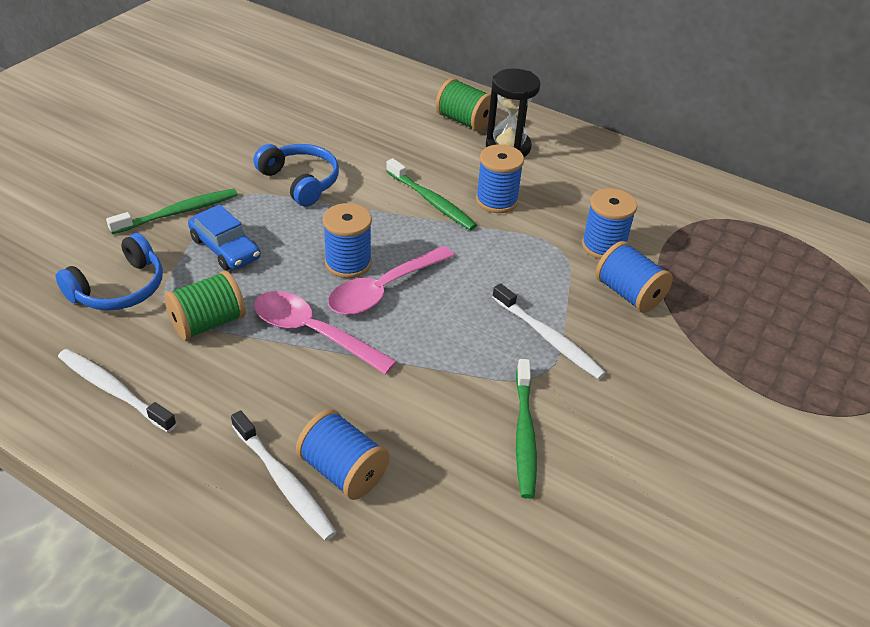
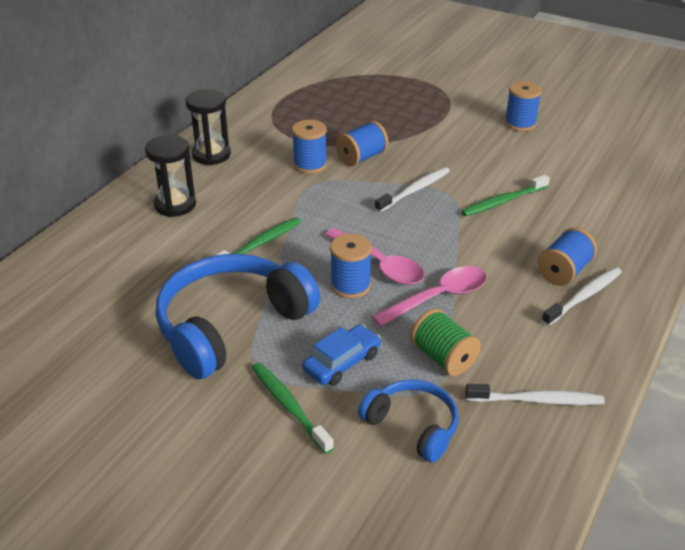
camera: 90 degrees left, 5 degrees down
(114, 390) = (536, 400): white toothbrush -> white toothbrush turned 120 degrees counterclockwise
(300, 181) = (231, 325): blue headphones -> blue headphones, size x1.84
(313, 333) = (438, 297): pink spoon -> pink spoon turned 150 degrees counterclockwise
(464, 121) = (128, 229): green spool -> none
(496, 200) = (256, 211): blue spool -> blue spool (520, 123)
(524, 434) = (503, 201): green toothbrush -> green toothbrush turned 150 degrees clockwise
(614, 170) = (211, 155): none -> black hourglass

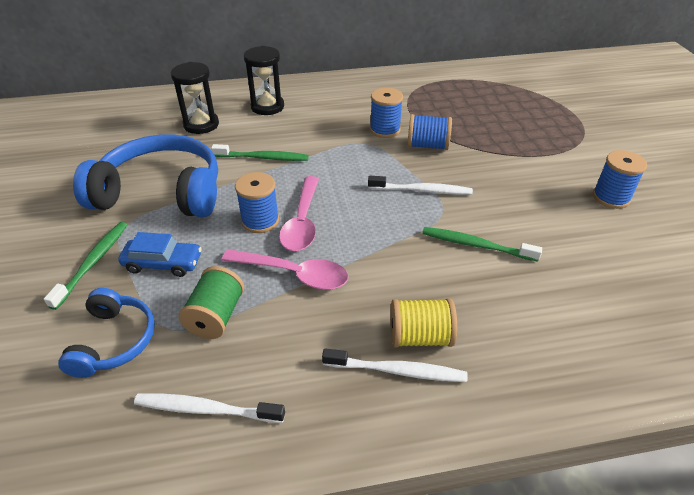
camera: 50 degrees right, 5 degrees up
(211, 155) = (339, 90): black hourglass -> black hourglass (201, 125)
(536, 400) = (207, 409): white toothbrush -> white toothbrush turned 135 degrees clockwise
(563, 272) = (420, 337): blue spool -> yellow spool

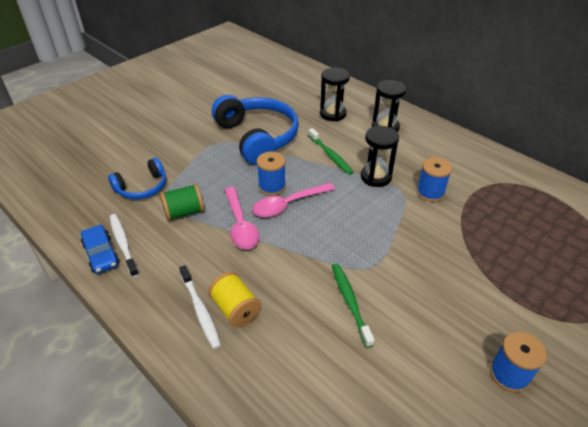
camera: 55 degrees right, 0 degrees up
(93, 263) = (185, 148): green toothbrush -> none
(163, 263) = (205, 171): blue car -> blue car (101, 254)
(329, 147) = (376, 177): none -> black hourglass
(421, 190) = (380, 245): white toothbrush -> none
(427, 146) = (439, 224): blue spool -> none

